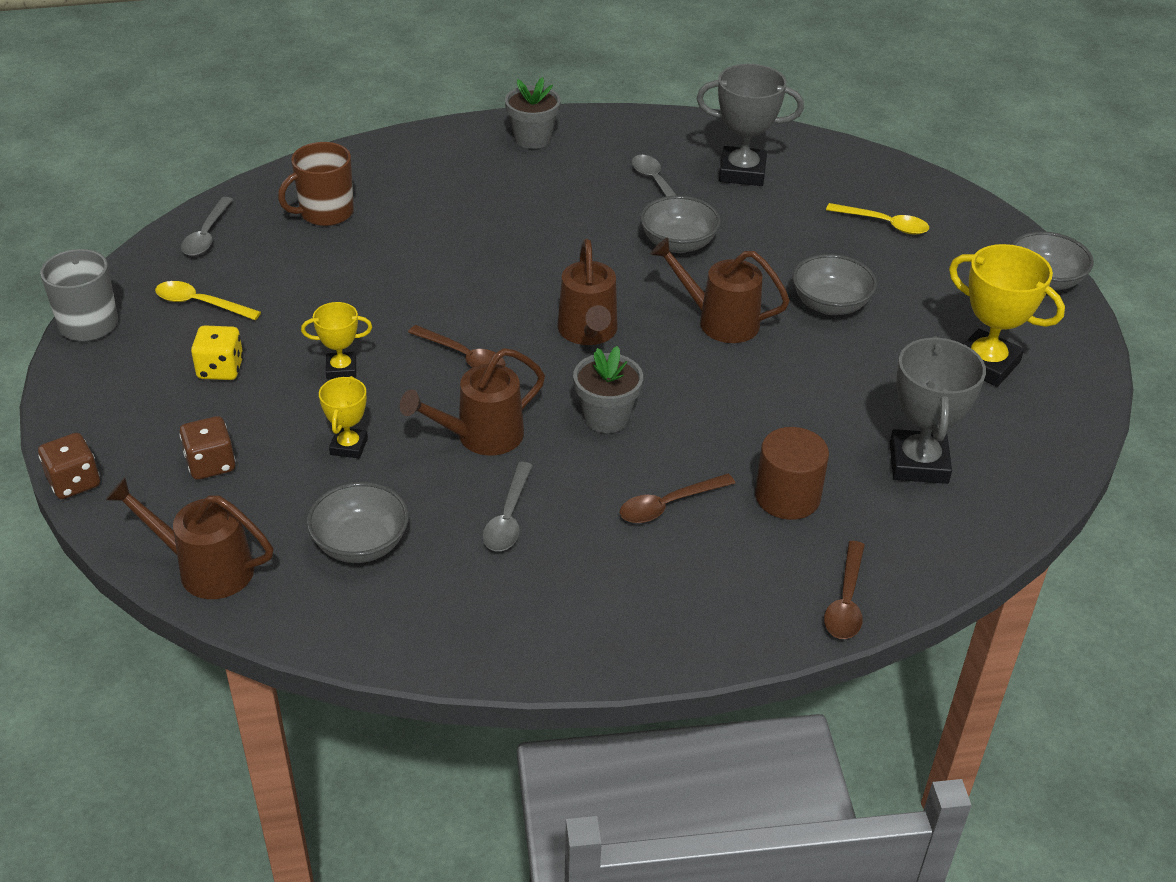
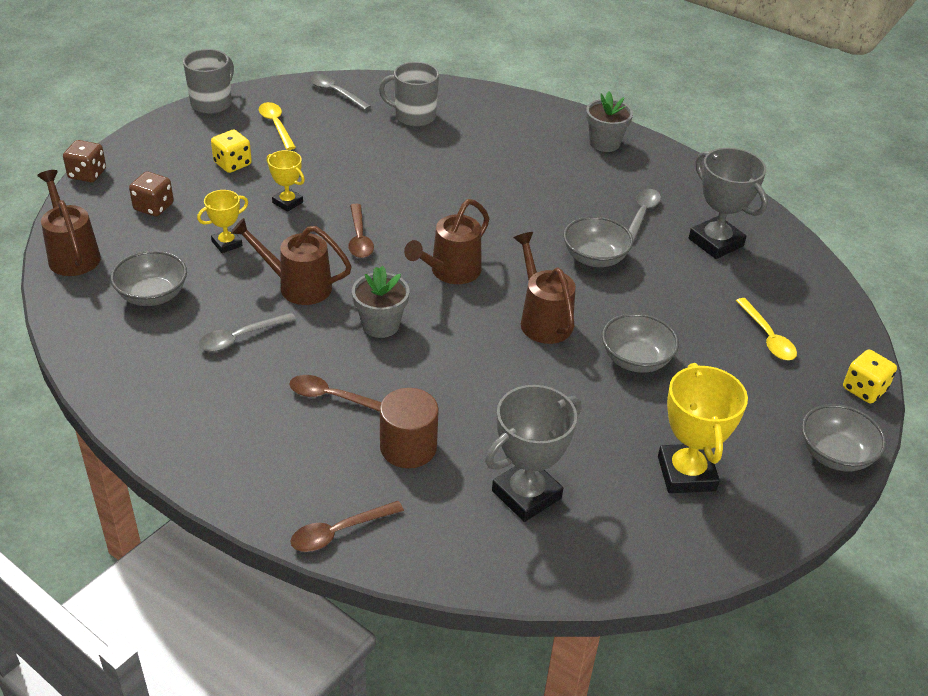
camera: 45 degrees right, 0 degrees up
(206, 235) = (335, 92): grey spoon -> grey spoon turned 75 degrees clockwise
(325, 213) = (414, 116): brown mug -> grey mug
(993, 220) = (864, 389): none -> yellow dice

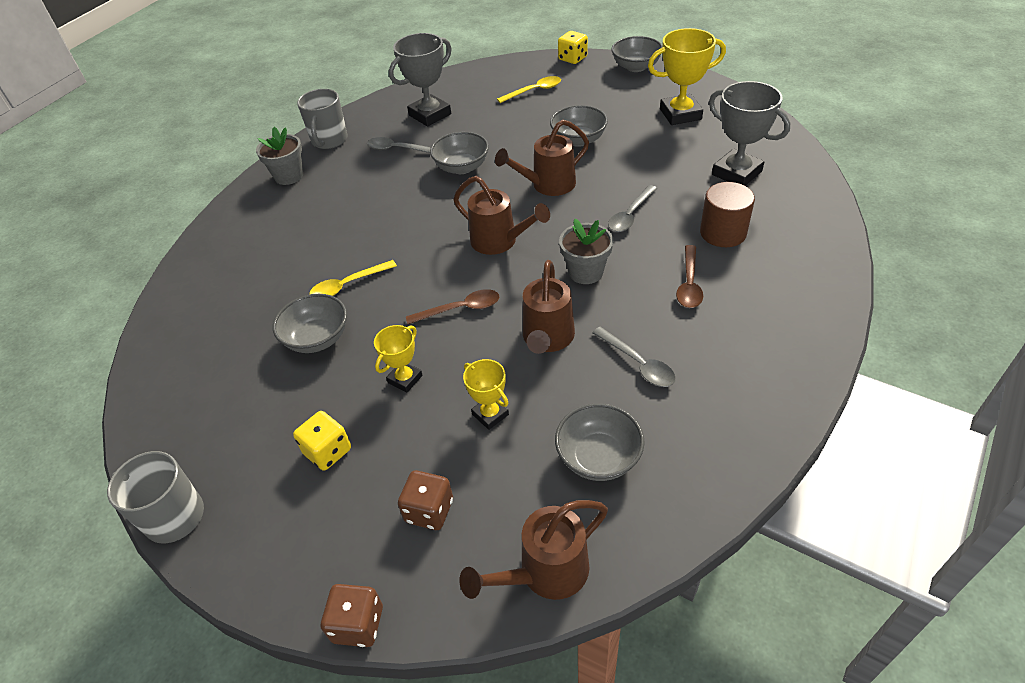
camera: 90 degrees left, 5 degrees up
(276, 125) = (239, 428): yellow spoon -> yellow spoon (348, 285)
(335, 92) = (165, 385): grey spoon -> grey spoon (630, 215)
(339, 532) = (827, 253): brown spoon -> none
(355, 160) = (317, 338): none -> grey bowl
(414, 116) = (229, 307): grey mug -> grey mug (329, 140)

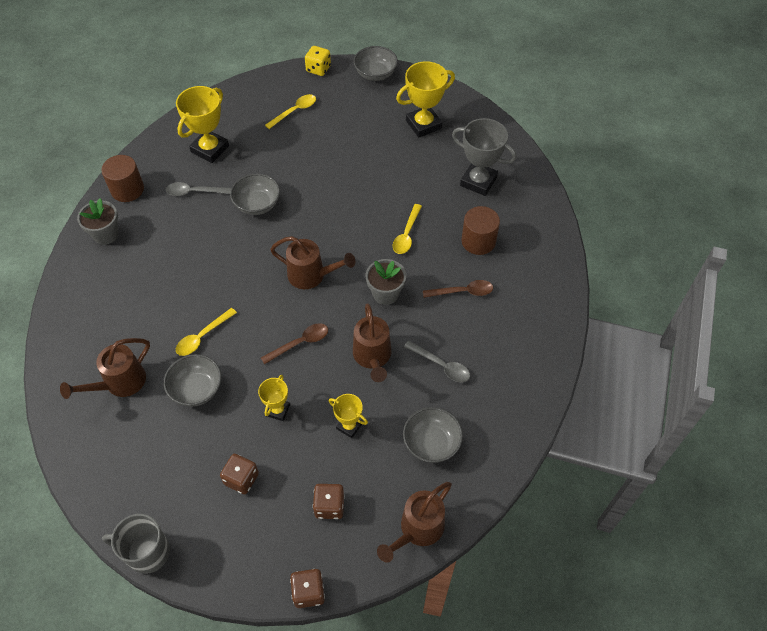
camera: 20 degrees left, 10 degrees up
(328, 451) = (241, 479): yellow dice -> brown dice
(329, 140) = (127, 189): grey mug -> brown cylinder
(430, 115) = (210, 149): grey trophy -> yellow trophy
(547, 185) = (334, 214): brown watering can -> brown watering can (119, 383)
(578, 140) = (347, 162): grey bowl -> none
(630, 215) = (406, 234): grey spoon -> yellow spoon
(689, 284) = (463, 292): brown spoon -> brown spoon turned 90 degrees counterclockwise

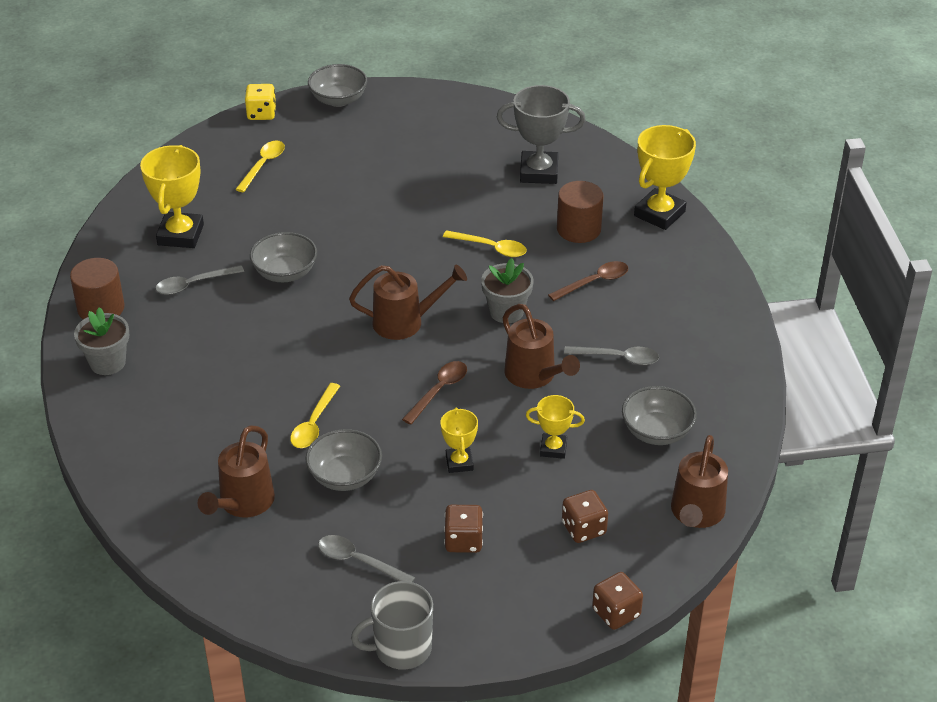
camera: 25 degrees left, 15 degrees down
(163, 464) = (358, 561): none -> grey spoon
(406, 234) = (491, 248): yellow spoon -> yellow spoon turned 60 degrees counterclockwise
(423, 124) = (434, 135): yellow trophy -> yellow trophy (659, 214)

